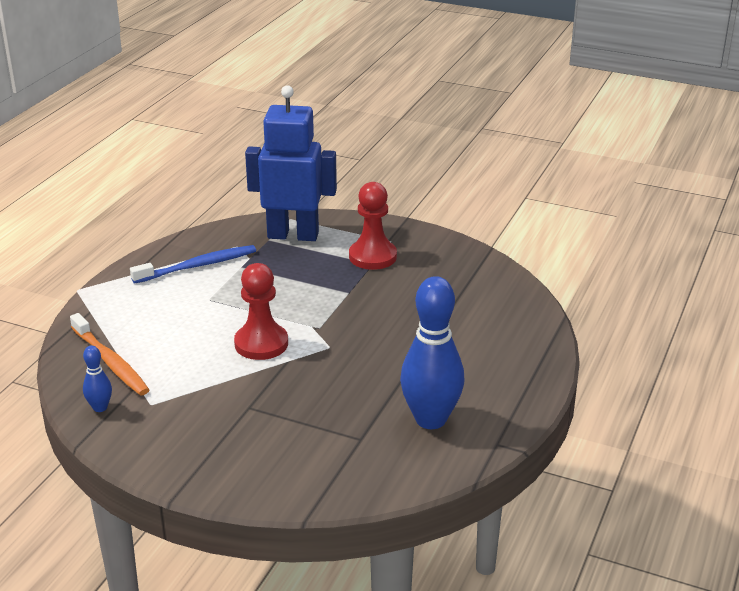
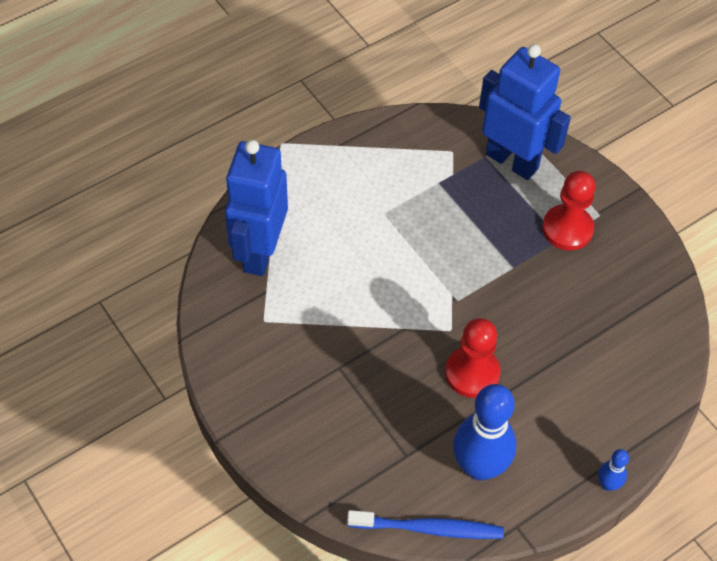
camera: 30 degrees right, 25 degrees up
(100, 407) = (222, 303): blue bowling pin -> blue bowling pin (608, 484)
(110, 362) = (259, 252): orange toothbrush -> blue robot
(198, 266) = (400, 162): blue toothbrush -> blue toothbrush (429, 528)
(261, 344) = (395, 295): red pawn -> red pawn (472, 373)

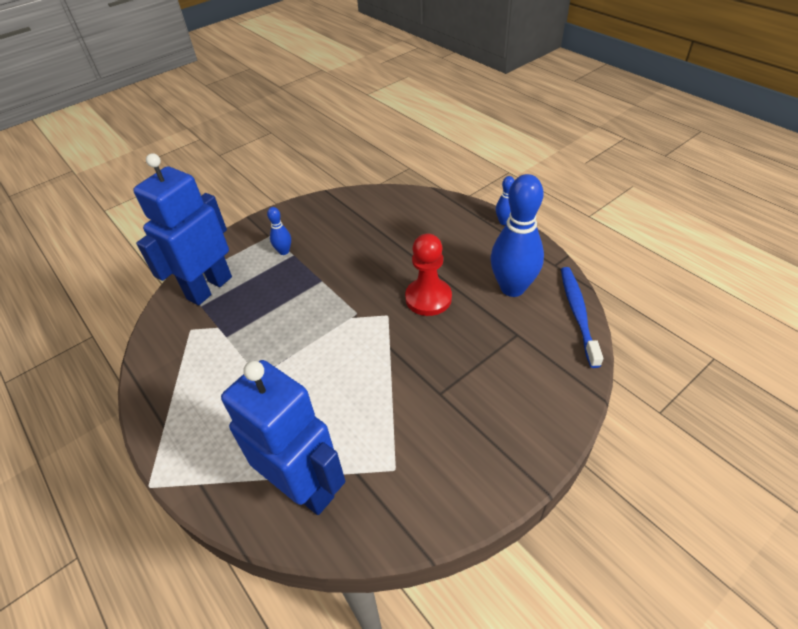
camera: 90 degrees left, 10 degrees down
(259, 252) = (304, 487): blue robot -> blue robot turned 150 degrees counterclockwise
(567, 229) = (284, 251): red pawn -> blue bowling pin

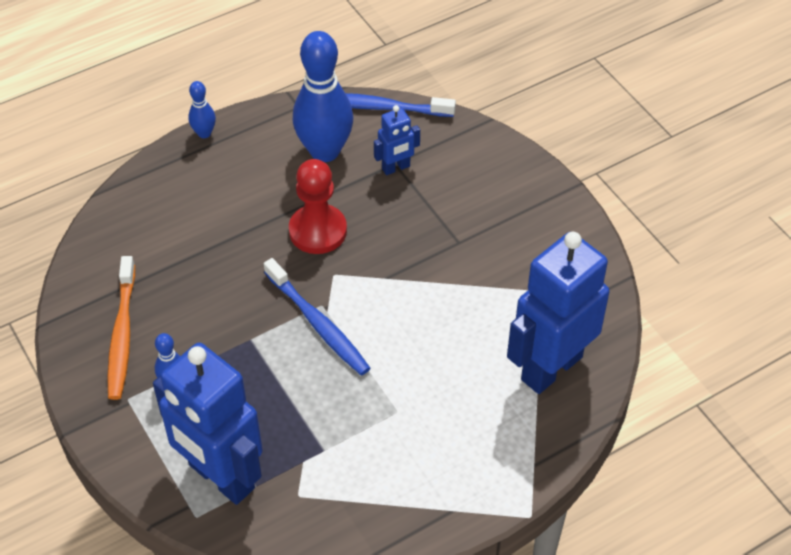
camera: 85 degrees left, 5 degrees up
(320, 222) = (122, 335): none -> orange toothbrush
(338, 314) = (318, 324): none -> blue toothbrush
(511, 336) = (396, 168): none -> blue robot

